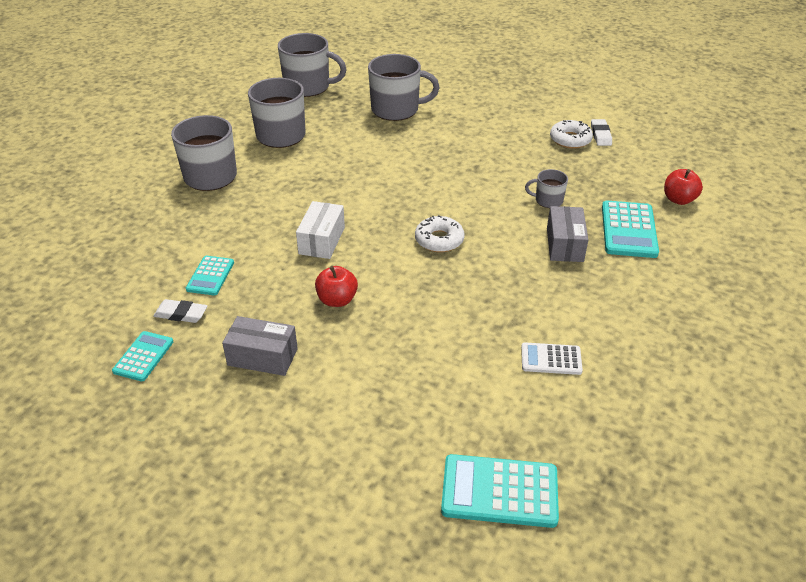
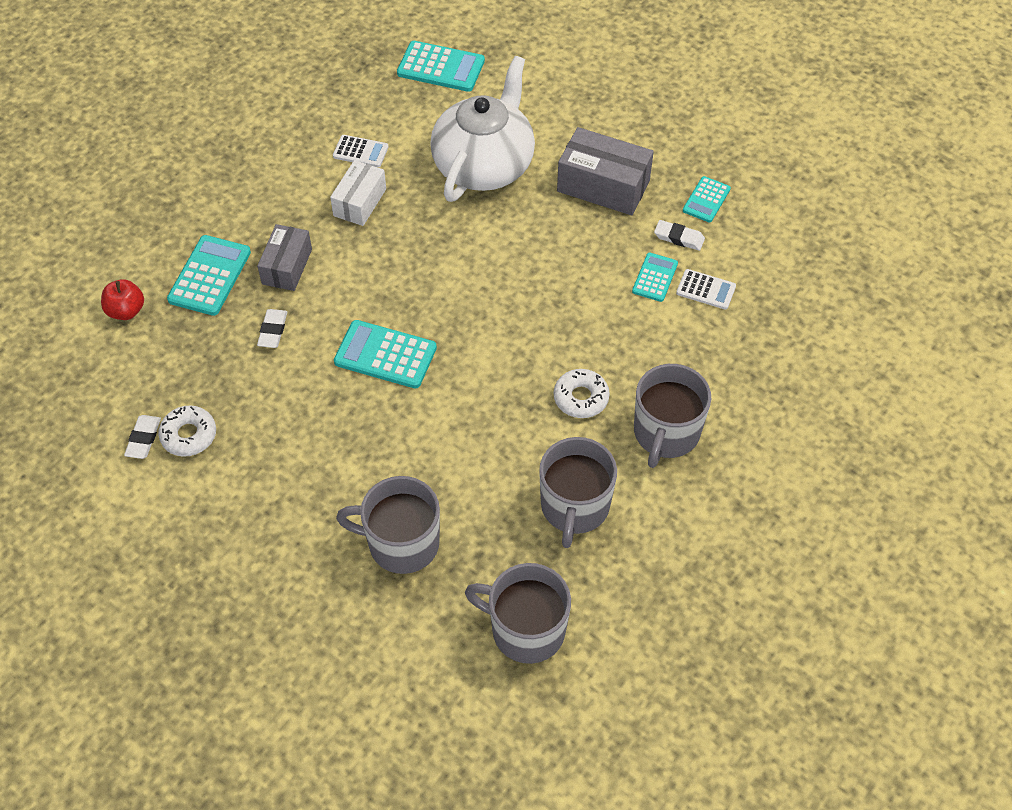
camera: 170 degrees left, 15 degrees up
(160, 272) = (706, 290): none -> white calculator
(262, 357) = (603, 186): grey box -> grey box, size x1.53
(322, 240) = (538, 308): white box -> white box (359, 202)
(337, 300) = (532, 233): red apple -> none
(403, 363) = (484, 165): none -> white teapot
(439, 240) = (414, 291): white donut -> white donut (581, 398)
(446, 196) = (385, 355): none -> turquoise calculator
(548, 200) = (273, 331): grey mug -> white eraser

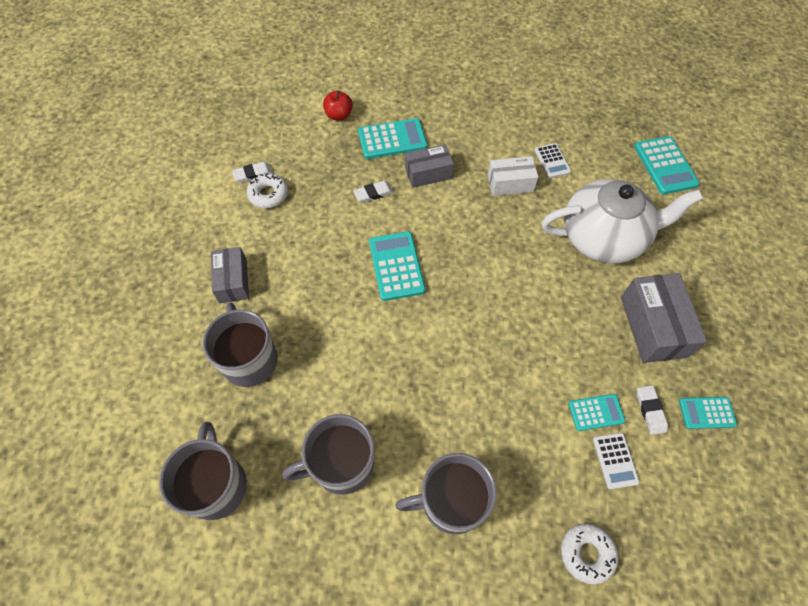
camera: 60 degrees right, 5 degrees up
(287, 521) = (233, 281): none -> grey box
(581, 398) = (443, 416): white donut -> white donut (587, 554)

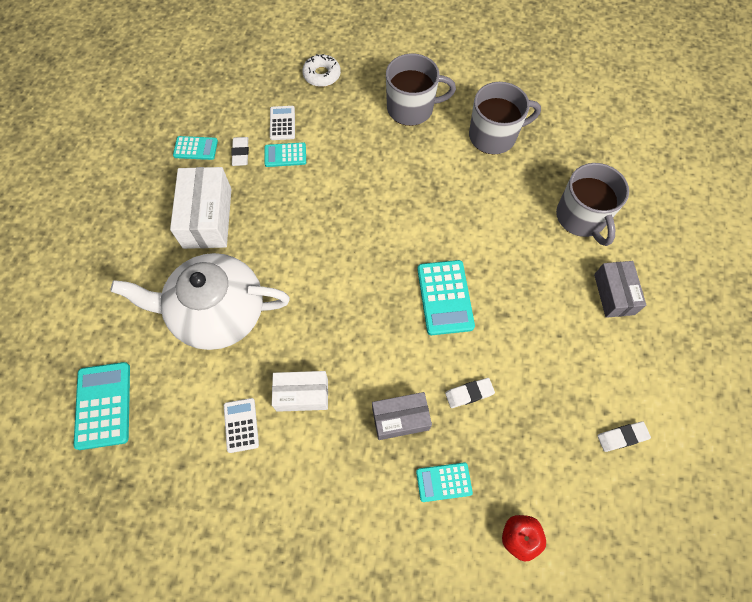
camera: 175 degrees left, 5 degrees up
(216, 485) = (588, 130): grey mug -> none
(268, 194) = (597, 403): white donut -> none
(392, 139) = (444, 482): turquoise calculator -> turquoise calculator, size x0.61
(653, 326) = (207, 218): grey box -> white box

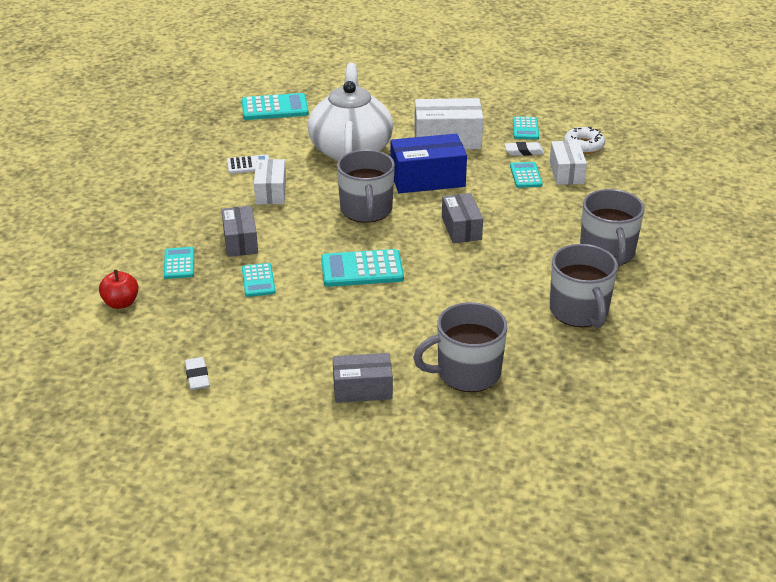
camera: 90 degrees right, 30 degrees down
(282, 123) = (566, 172): white calculator -> white box
(286, 238) = (427, 179): none -> blue box
(322, 75) = (640, 194): white donut -> white donut (583, 145)
(342, 295) = (366, 210): none -> grey mug
(375, 212) = (461, 228): none -> grey box
(469, 393) = (258, 280): white eraser -> turquoise calculator

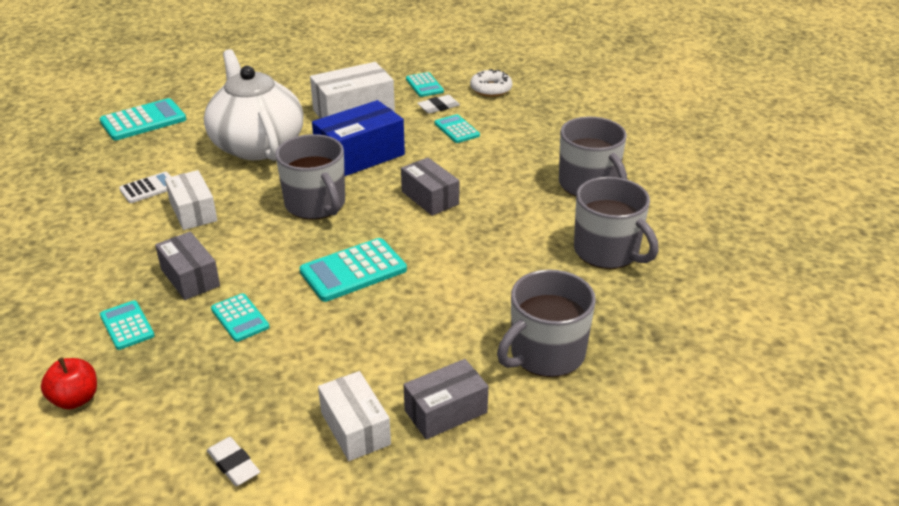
camera: 25 degrees left, 0 degrees up
(566, 172) = (493, 117): white box -> white box (355, 428)

